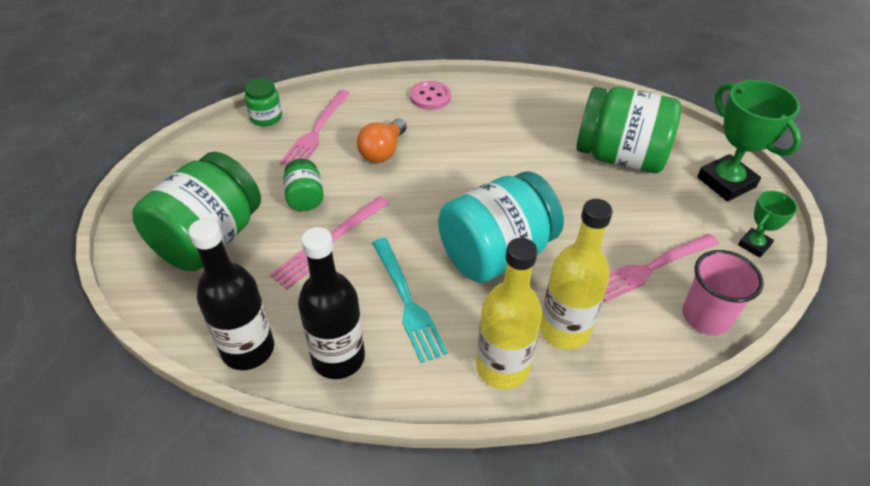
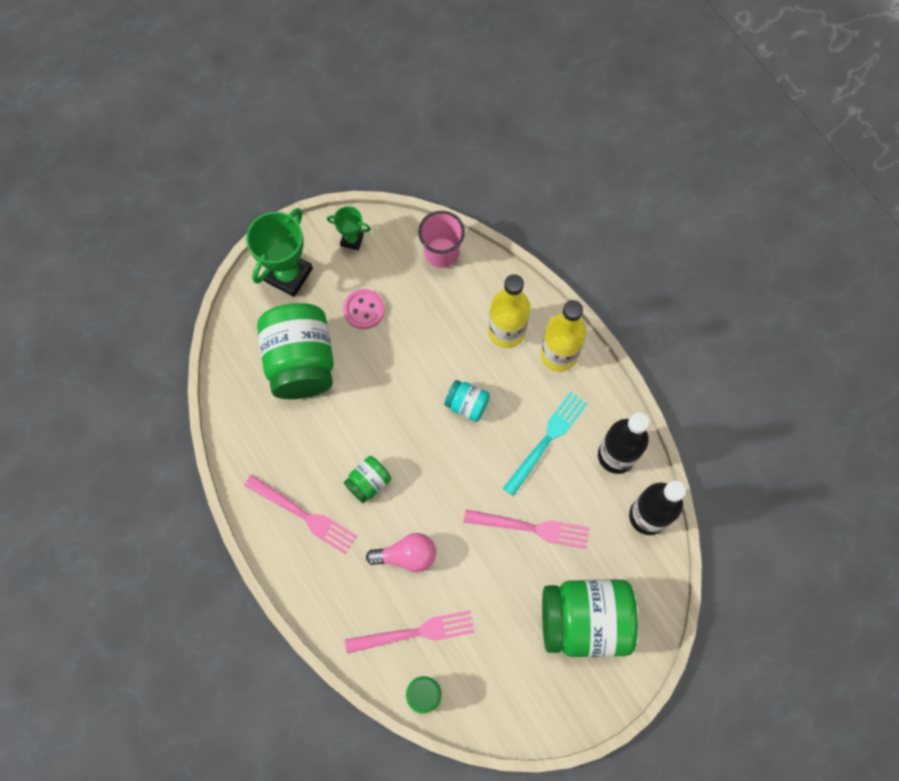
camera: 120 degrees left, 25 degrees up
(305, 198) = (499, 580): green jar -> green jar (368, 482)
(383, 151) = (407, 555): orange light bulb -> pink light bulb
(430, 97) = (305, 561): pink button -> pink button (364, 310)
(496, 253) = (467, 404): turquoise jar -> turquoise jar, size x0.47
(651, 268) = (417, 298): pink fork -> pink fork (304, 515)

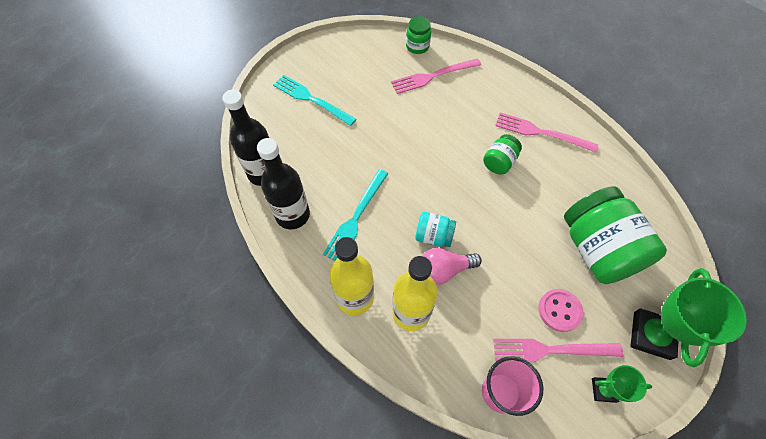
camera: 170 degrees right, 10 degrees down
(407, 555) = (453, 119): pink light bulb -> pink light bulb (444, 270)
(532, 528) = (359, 150): pink fork -> pink fork (551, 350)
(584, 621) = (311, 99): green jar -> turquoise fork

